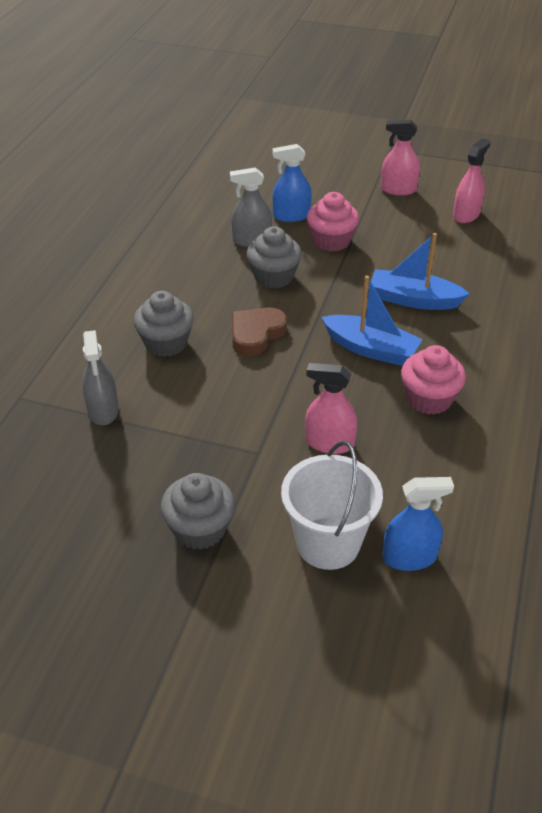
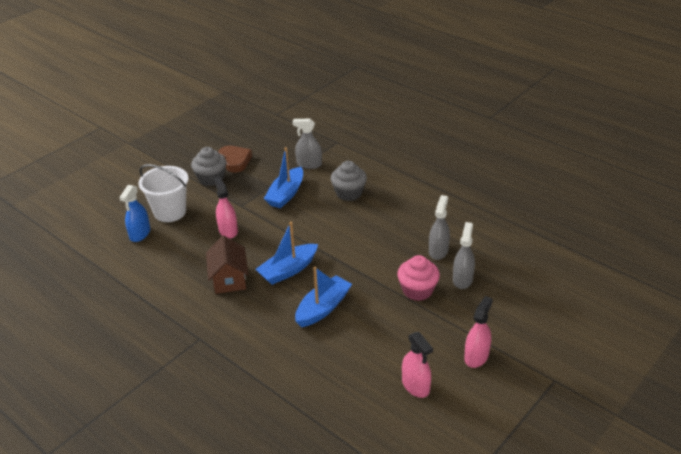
camera: 115 degrees right, 5 degrees down
(201, 409) = (286, 194): none -> blue boat
(256, 334) = (334, 227): brown heart -> brown heart (235, 161)
(274, 277) = (388, 250): grey cupcake -> none
(291, 216) = (462, 279): blue spray bottle -> grey spray bottle
(329, 443) = (228, 230): pink spray bottle -> pink spray bottle turned 60 degrees counterclockwise
(429, 399) = (229, 279): pink cupcake -> brown house

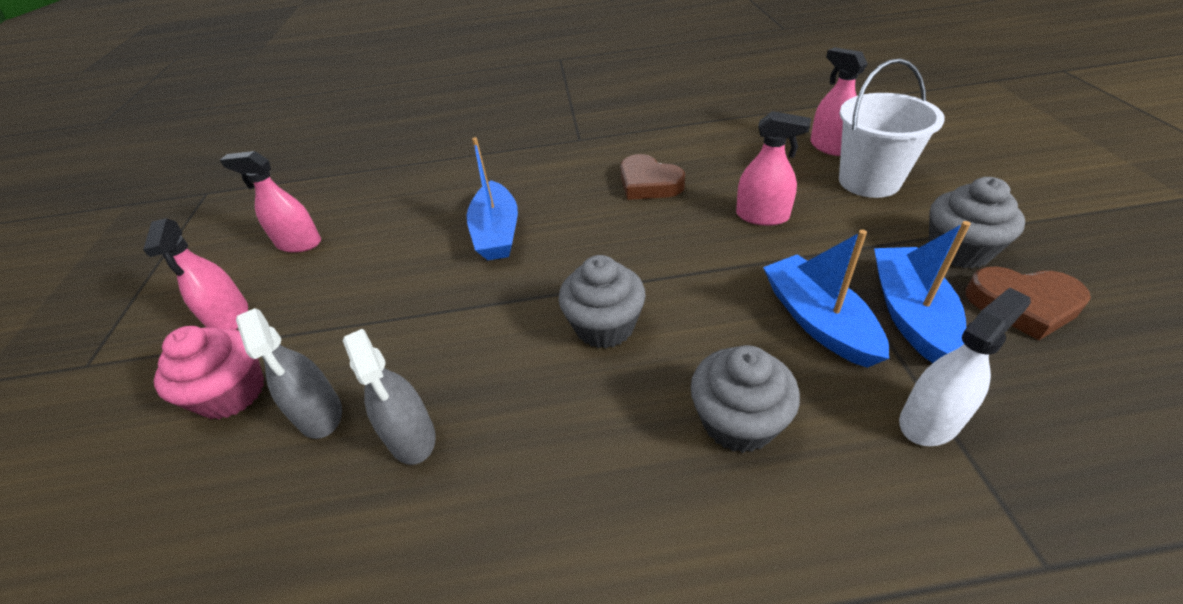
camera: 135 degrees right, 5 degrees up
(140, 234) = (830, 147): blue spray bottle -> pink spray bottle
(229, 279) = (648, 183): brown house -> brown heart
(288, 270) = (603, 235): blue boat -> blue boat (909, 313)
(309, 164) = (930, 420): grey spray bottle -> white spray bottle
(342, 238) = (604, 326): none -> grey cupcake
(417, 290) = (388, 339): pink cupcake -> pink cupcake (232, 393)

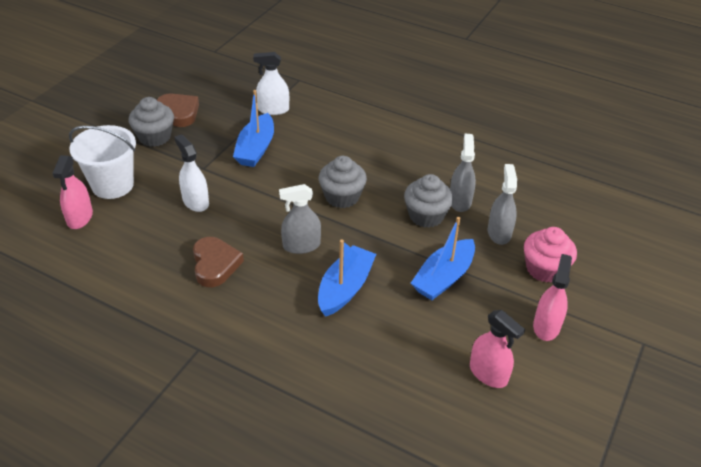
camera: 150 degrees left, 0 degrees up
(587, 242) = (301, 245): none -> grey spray bottle
(738, 421) = (332, 140): grey cupcake -> grey cupcake (426, 216)
(762, 216) = (195, 202): pink spray bottle -> white spray bottle
(909, 313) = (219, 132): blue boat -> blue boat (443, 278)

